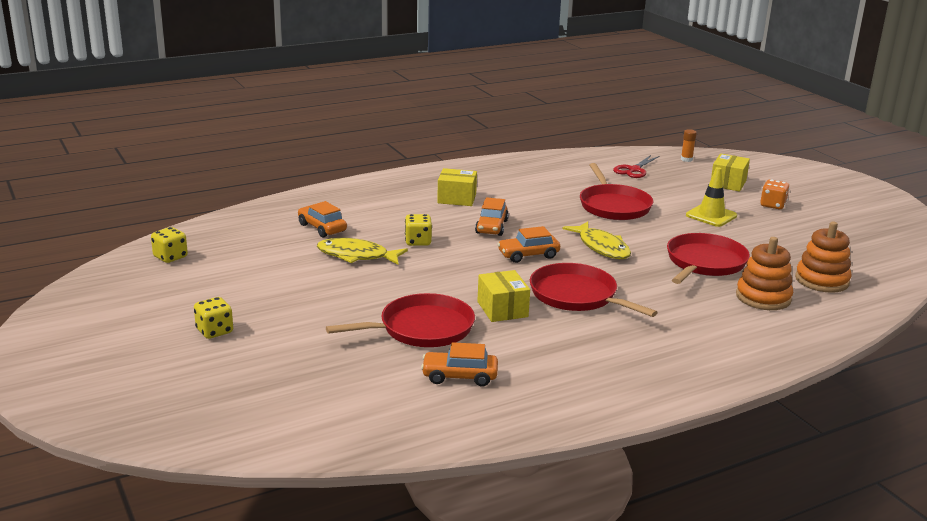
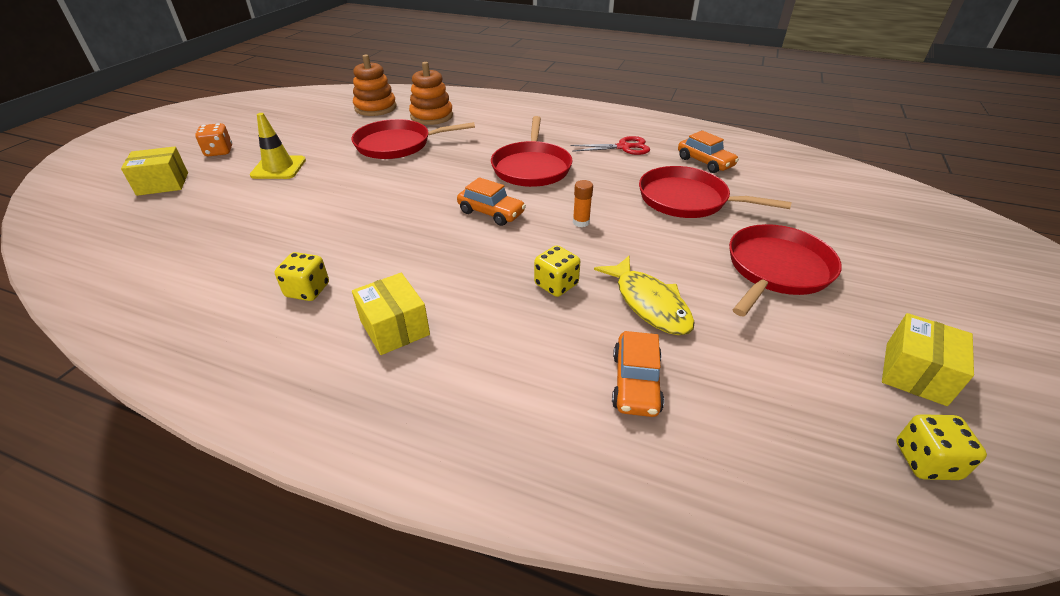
camera: 130 degrees left, 15 degrees up
(214, 331) = (892, 287): yellow dice -> yellow dice (307, 290)
(491, 227) = (453, 260): orange car -> none
(502, 309) = (602, 184): yellow box -> yellow box (915, 373)
(601, 247) = (423, 188): yellow fish -> none
(613, 206) = (302, 218): red pan -> red pan (776, 269)
(634, 170) = (149, 247): red scissors -> red scissors (623, 147)
(686, 159) = (77, 228): orange glue stick -> orange glue stick (581, 222)

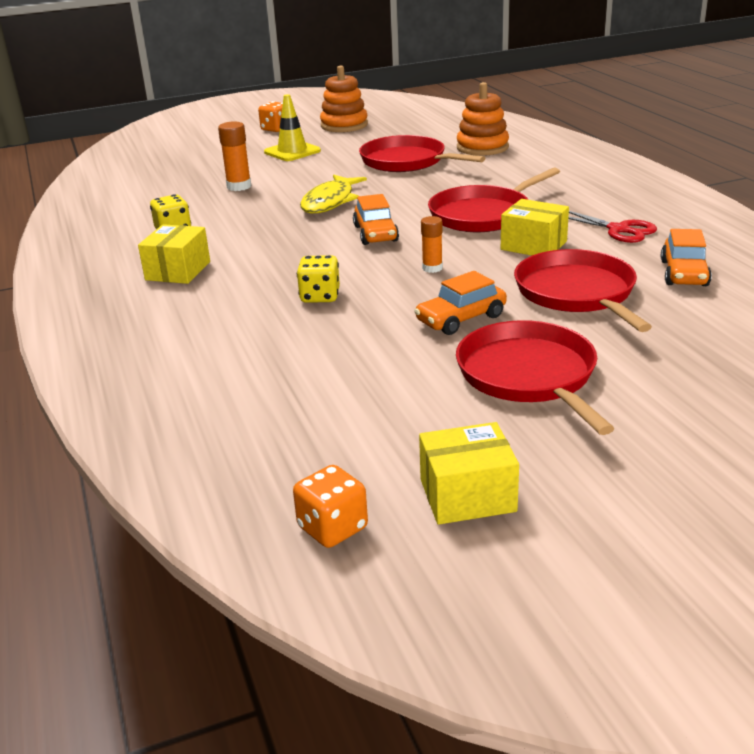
camera: 50 degrees right, 10 degrees down
(163, 184) = (210, 140): yellow box -> yellow box (533, 245)
(290, 219) = (239, 186): none -> orange glue stick
(375, 108) = (447, 128): orange stacking toy -> orange stacking toy (344, 125)
(636, 383) = (246, 371): orange car -> orange car (461, 319)
(649, 303) = (359, 339): yellow fish -> yellow fish (330, 202)
(776, 269) = (529, 376): red pan -> red pan turned 105 degrees counterclockwise
(926, 461) = (332, 528): yellow dice -> orange dice

